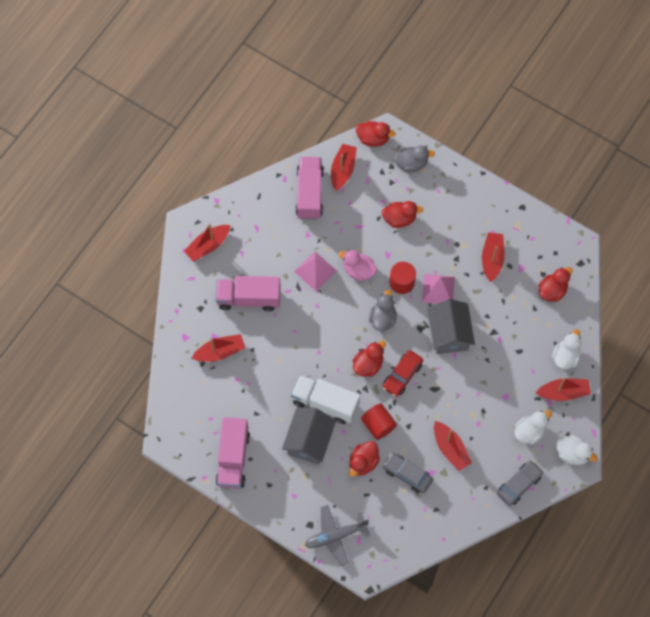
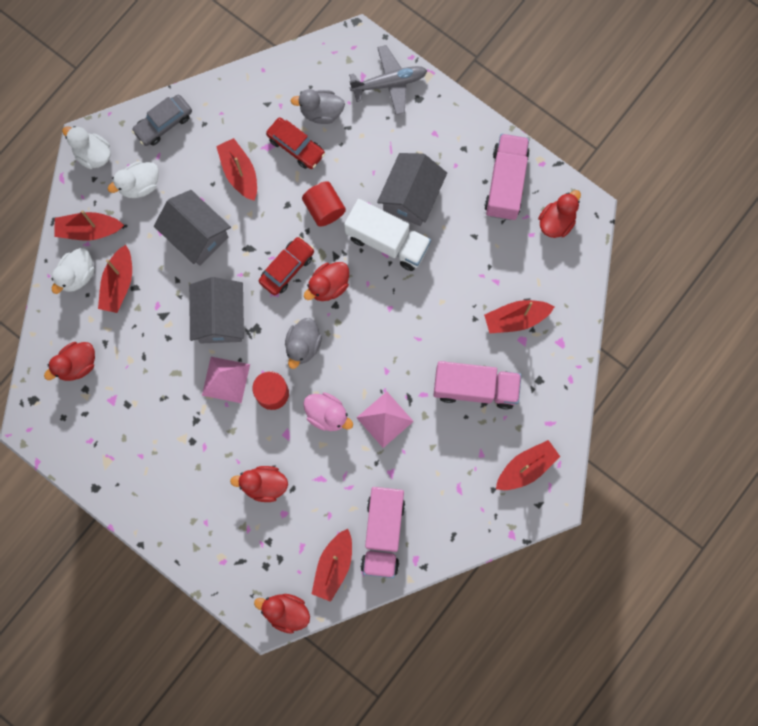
camera: 175 degrees left, 10 degrees up
(363, 462) = (348, 165): red duck -> red duck (556, 222)
(407, 474) = (296, 147): grey car -> red car
(411, 164) = (237, 567): grey duck -> grey duck (321, 112)
(477, 396) = (196, 235): none -> grey house
(492, 259) = (148, 416): red boat -> red boat (118, 284)

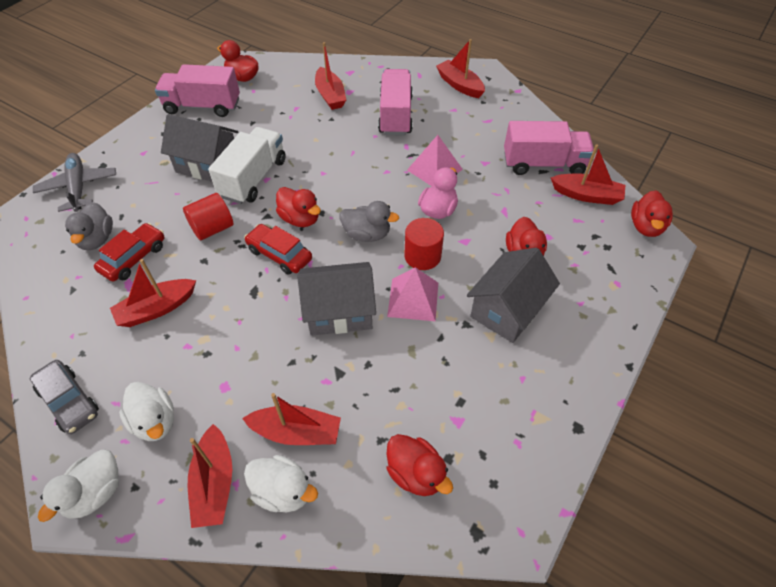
camera: 95 degrees left, 25 degrees down
(196, 235) = (233, 346): grey house -> grey house (507, 310)

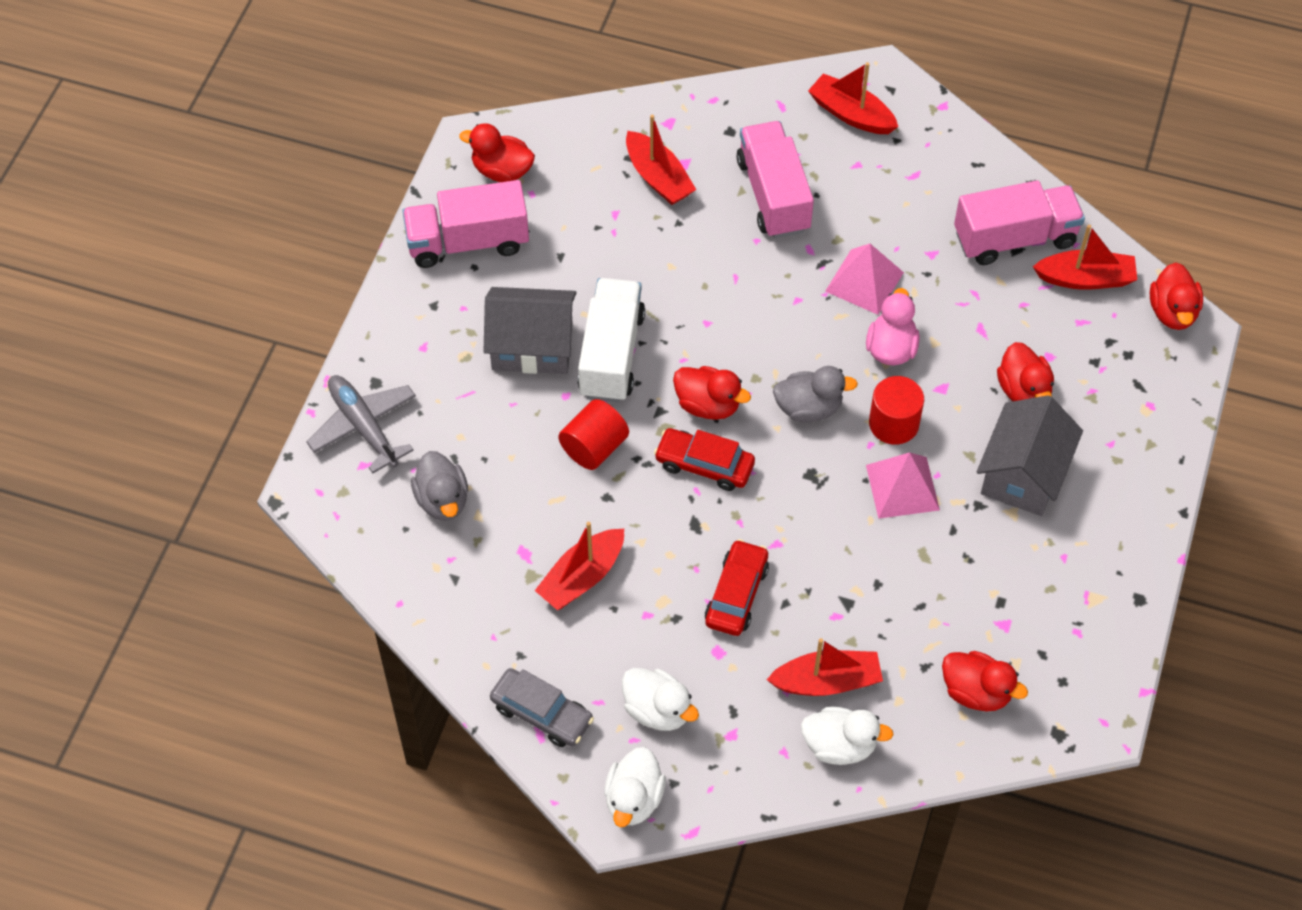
camera: 15 degrees left, 5 degrees up
(134, 258) = (510, 516): red car -> red car (736, 594)
(214, 483) = (760, 756): red boat -> none
(339, 311) = (816, 525): grey house -> none

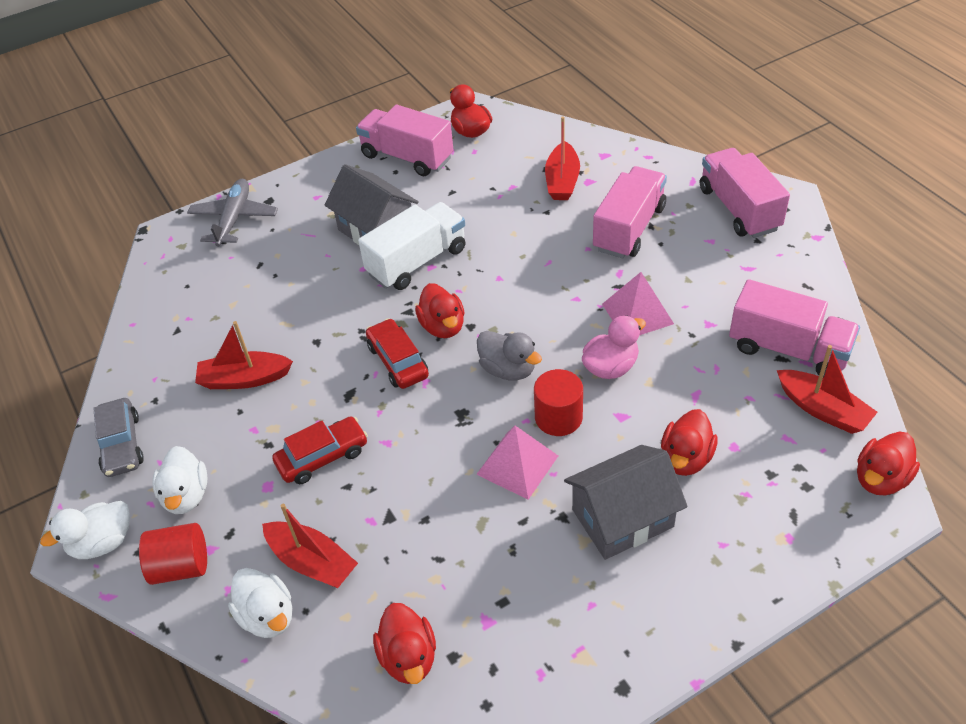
camera: 45 degrees right, 10 degrees down
(442, 500) = (224, 283): grey duck -> none
(594, 447) = (343, 308): red cylinder -> red cylinder (181, 566)
(851, 114) = (739, 209): red boat -> pink truck

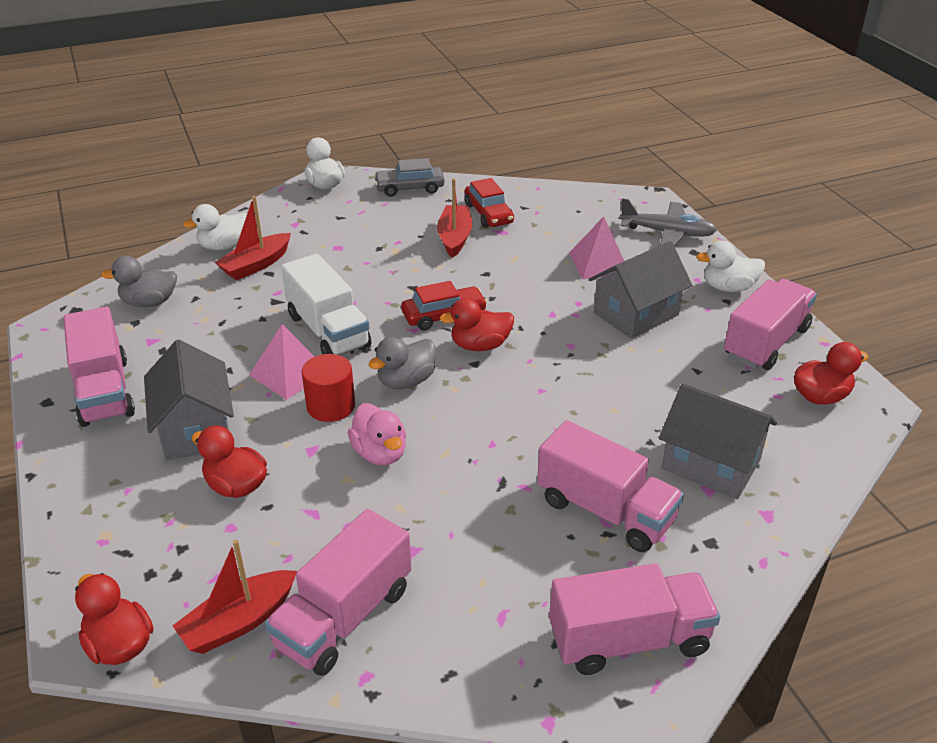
camera: 95 degrees right, 10 degrees down
(181, 566) = (287, 213): red cylinder -> none
(186, 495) = (347, 214): white duck -> white duck (728, 287)
(322, 457) = (352, 272): red car -> red car (488, 214)
(408, 657) = (149, 302): red duck -> grey duck
(417, 262) = (580, 337): white truck -> white truck (328, 331)
(562, 181) = (711, 464): red boat -> grey house
(589, 632) = (104, 391): none -> pink truck
(637, 313) = (452, 489): pink pyramid -> pink pyramid (599, 263)

